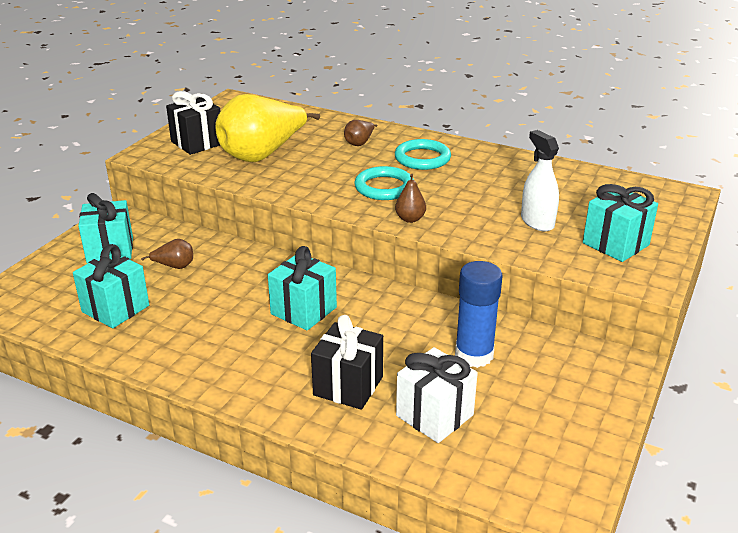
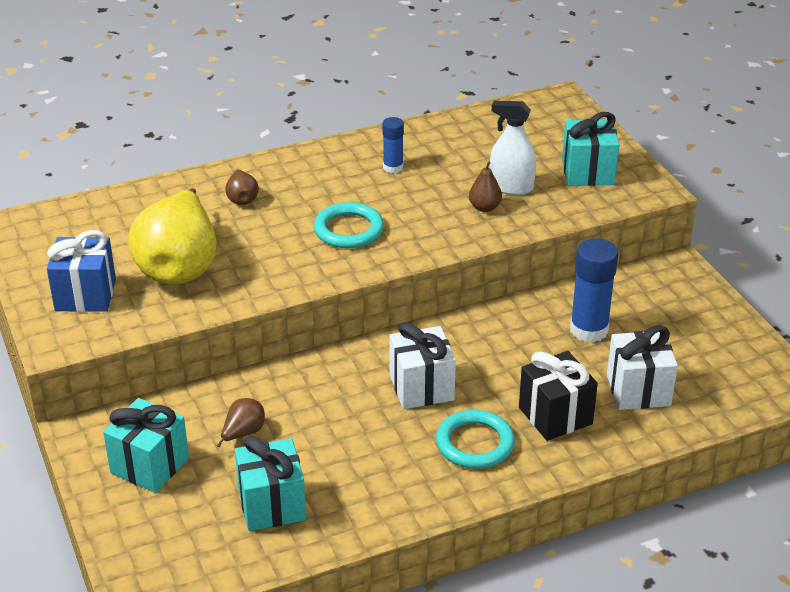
camera: 50 degrees left, 5 degrees up
(197, 143) = (85, 295): black gift -> blue gift
(303, 310) = (421, 387): turquoise gift -> white gift
(410, 219) = (422, 245): brown pear -> brown pear (484, 207)
(422, 158) = (325, 181): turquoise ring -> turquoise ring (475, 443)
(479, 172) = (393, 167): none -> blue glue stick

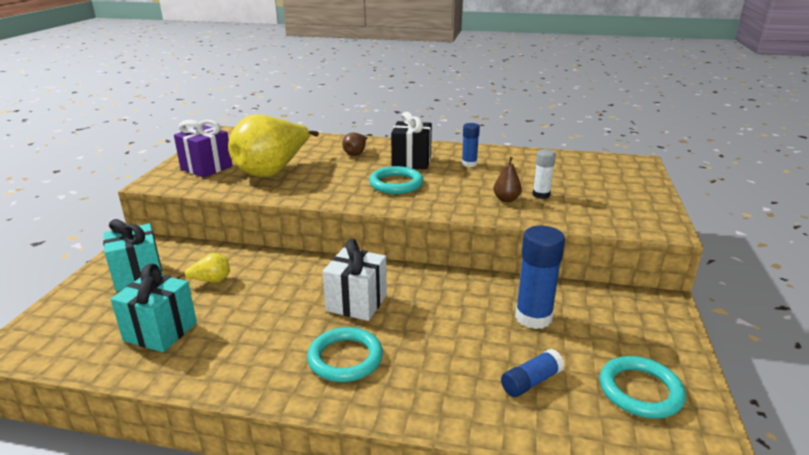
camera: 35 degrees right, 10 degrees down
(85, 295) = (206, 168): blue gift -> purple gift
(243, 433) = (211, 281): brown pear -> yellow pear
(511, 187) = (541, 195): white spray bottle -> white glue stick
(555, 416) = (434, 368): black gift -> black gift (411, 162)
(588, 172) = (615, 203): turquoise gift -> none
(638, 390) = (531, 382): white gift -> blue glue stick
(718, 359) = (640, 391): none -> turquoise ring

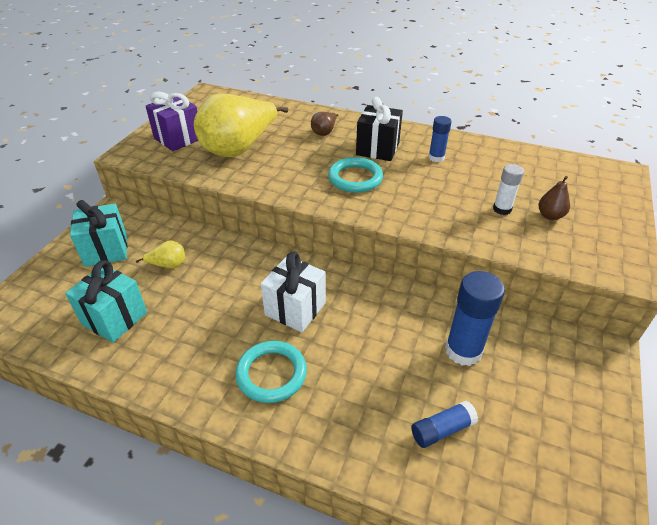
camera: 10 degrees right, 15 degrees up
(506, 199) = (463, 212): brown pear -> brown pear (550, 216)
(640, 391) = (550, 459): turquoise ring -> none

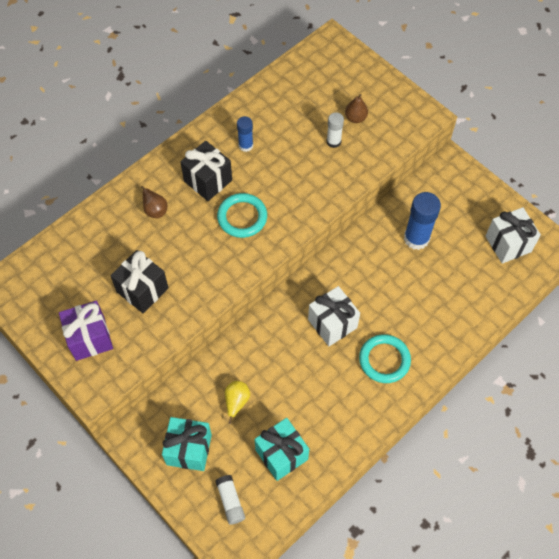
camera: 65 degrees left, 20 degrees up
(52, 296) = (230, 501): none -> white glue stick
(239, 149) = (142, 290): yellow pear -> black gift
(442, 430) = (465, 281): blue glue stick -> none
(547, 468) = (508, 244): none -> white gift

